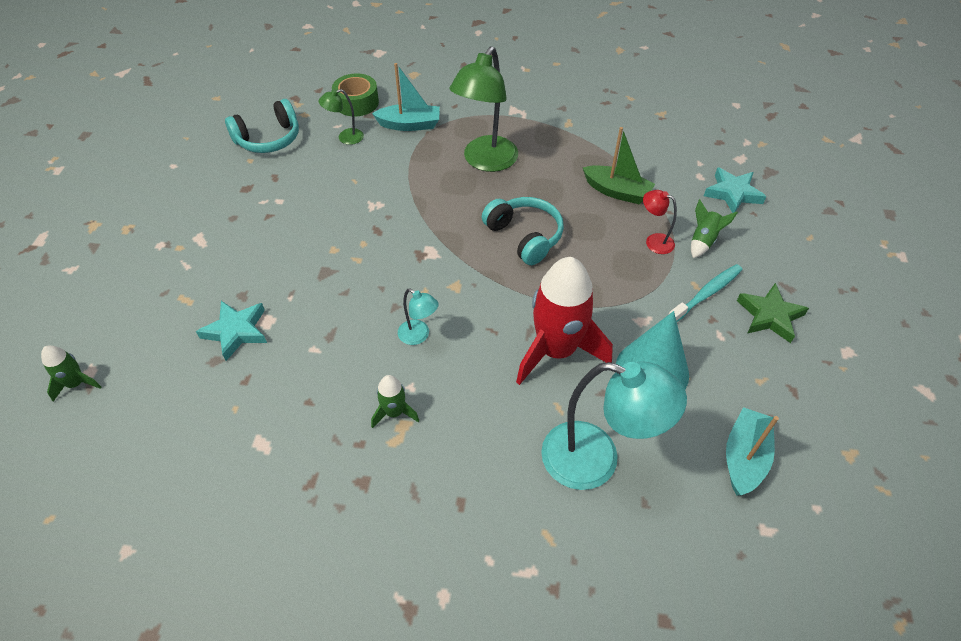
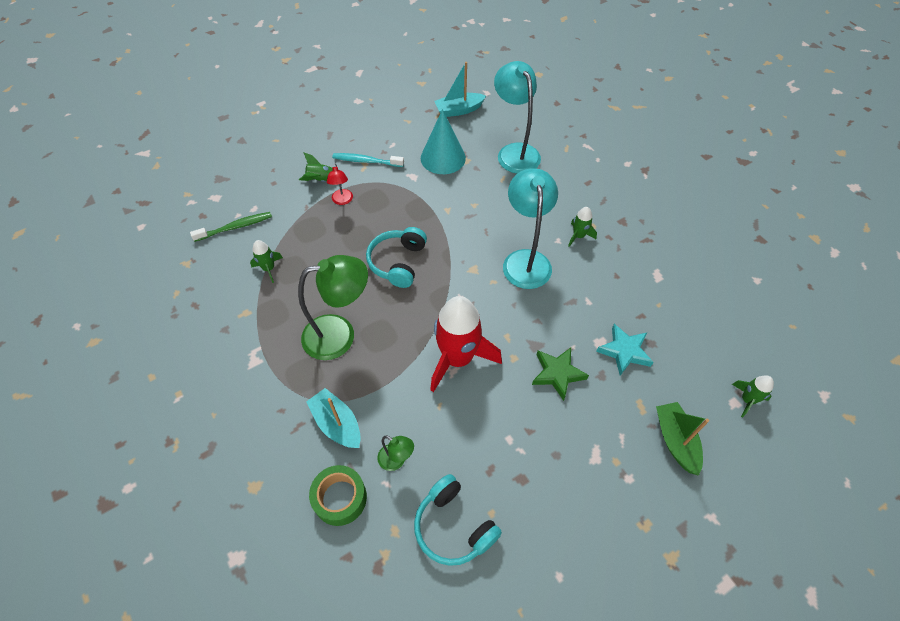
camera: 130 degrees left, 5 degrees up
(268, 139) = (453, 526): turquoise headphones -> turquoise headphones turned 150 degrees counterclockwise
(419, 336) = (525, 260): turquoise lamp -> turquoise lamp, size x2.12
(556, 350) = (470, 198): red rocket -> red rocket (458, 358)
(605, 154) = (269, 268): none -> green rocket
(617, 191) = (308, 241): green boat -> green boat (675, 441)
(682, 155) = (235, 227): none -> green toothbrush
(732, 193) = (260, 186): turquoise star -> none
(769, 316) = (359, 133): green star -> green star (557, 374)

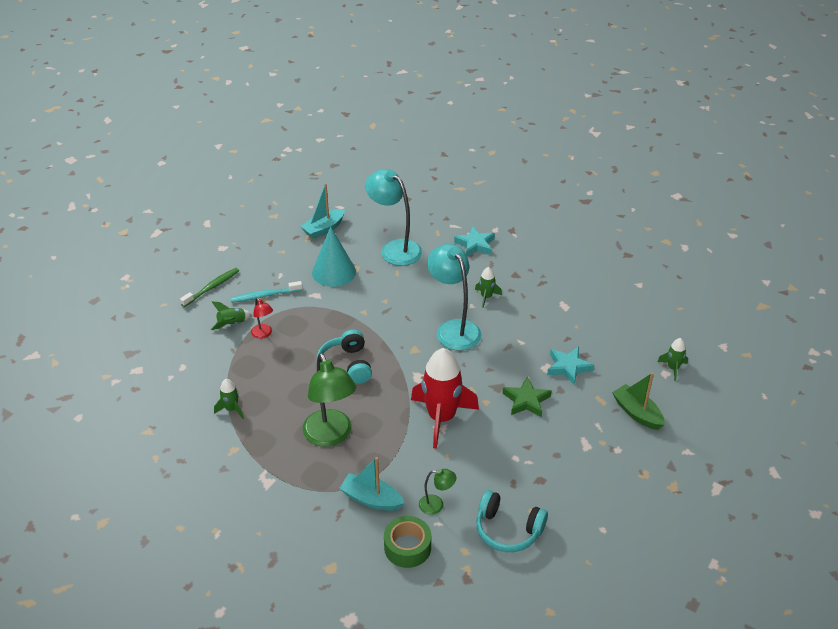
camera: 25 degrees left, 15 degrees down
(235, 227) = (175, 387): green toothbrush -> green toothbrush (212, 287)
(340, 335) = (331, 436): green lamp -> green lamp turned 105 degrees clockwise
(598, 173) = (475, 244): none -> turquoise star

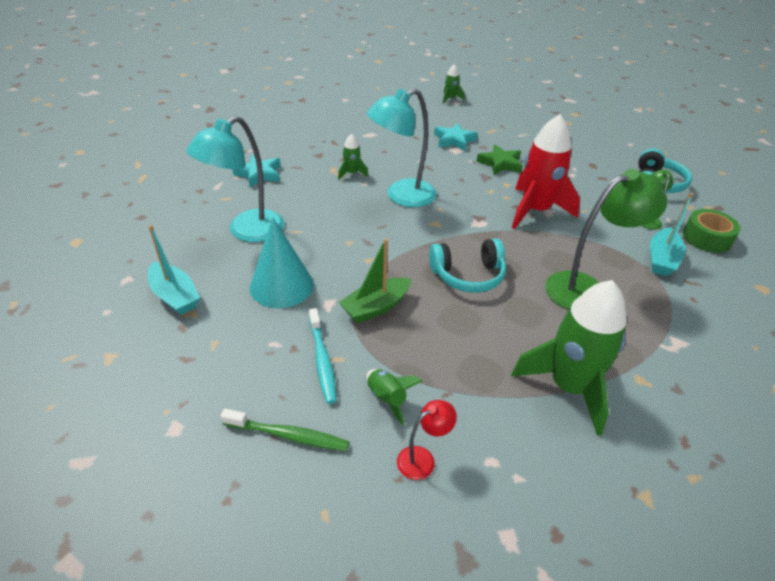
camera: 90 degrees left, 0 degrees up
(212, 287) = (288, 435): green toothbrush -> green toothbrush turned 150 degrees clockwise
(231, 409) = (569, 387): green rocket -> green rocket, size x2.21
(263, 334) = (411, 358): red lamp -> red lamp (422, 459)
(637, 413) = (503, 118): green boat -> green boat (376, 307)

